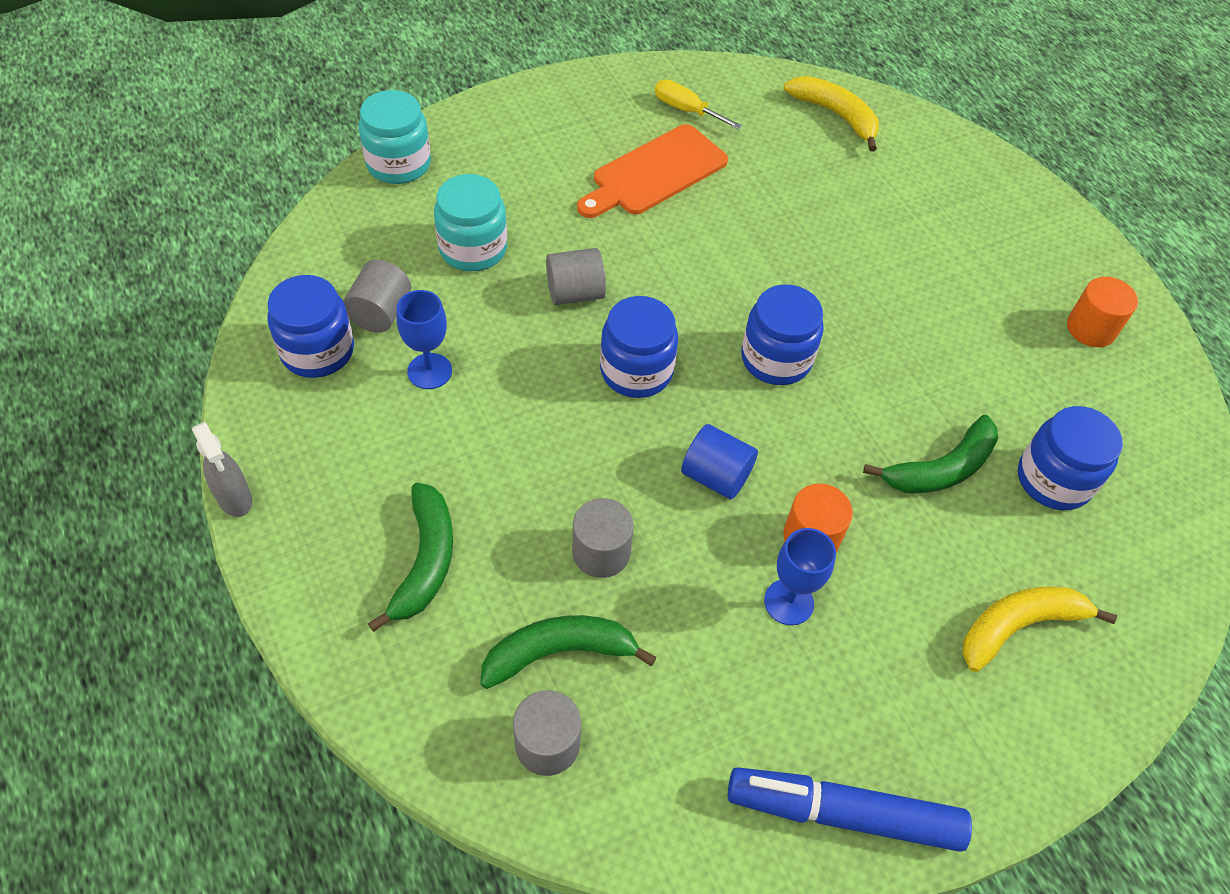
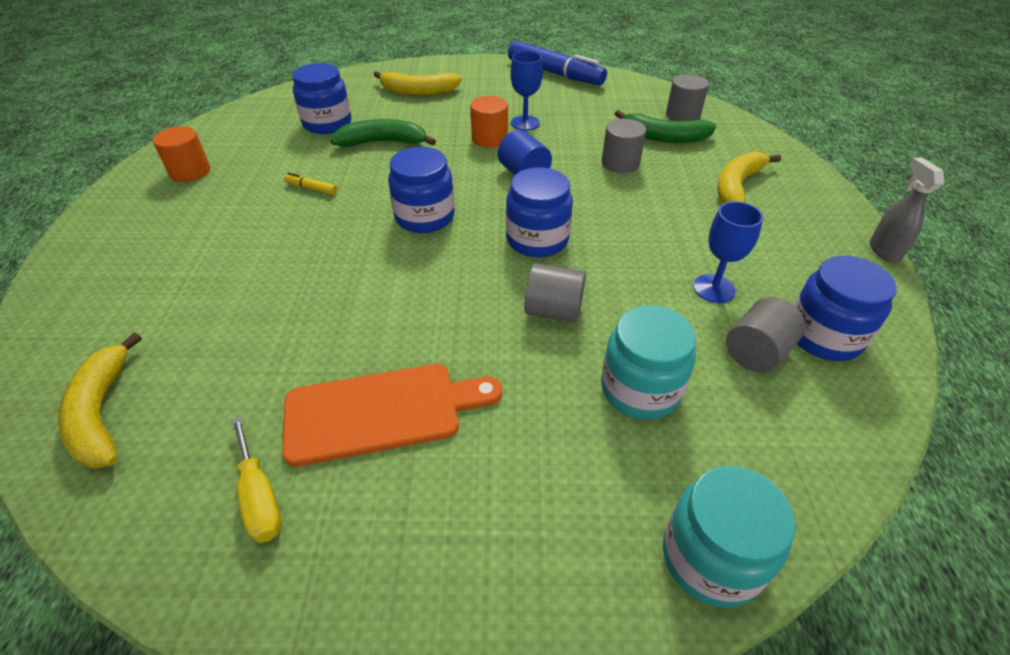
camera: 150 degrees left, 10 degrees down
(425, 561) = (737, 187): green banana -> yellow banana
(934, 354) = (312, 189): none -> yellow marker

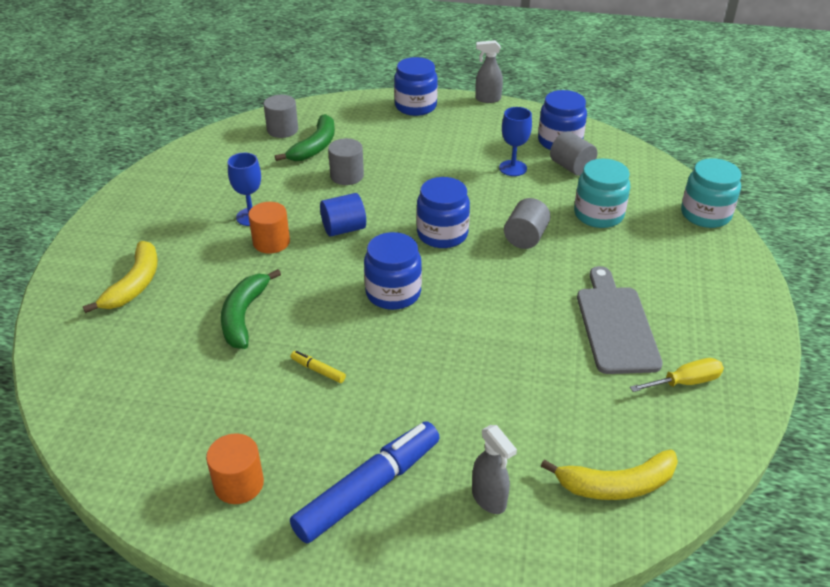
camera: 80 degrees left, 5 degrees down
(122, 309) = (489, 499): none -> grey spray bottle
(312, 189) = (318, 370): yellow marker -> yellow marker turned 90 degrees clockwise
(327, 123) = (175, 362): blue jar -> blue jar (415, 106)
(381, 412) = (615, 325): orange cutting board -> grey cutting board
(554, 73) = (153, 184): blue marker -> blue marker (368, 489)
(737, 187) = (400, 131): yellow banana -> none

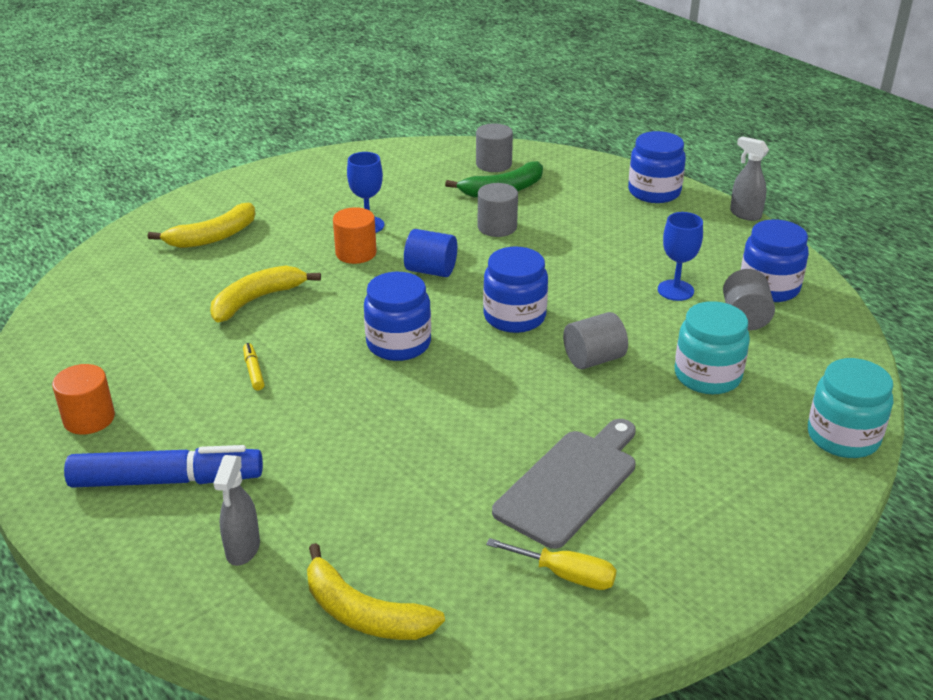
camera: 40 degrees right, 5 degrees down
(244, 316) = (257, 300): green banana -> yellow banana

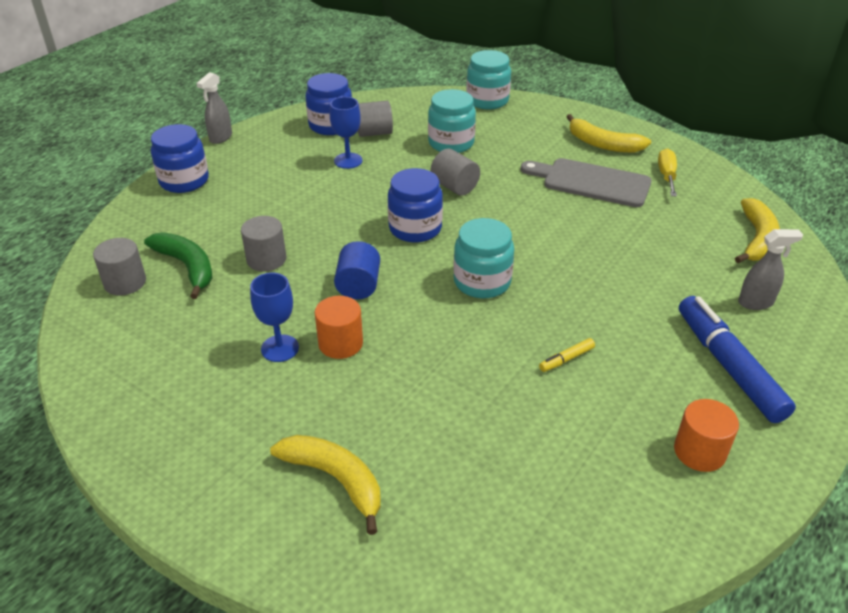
camera: 105 degrees left, 5 degrees up
(257, 300) = (454, 393): yellow banana -> yellow banana (603, 144)
(398, 344) = (482, 282): blue jar -> turquoise jar

